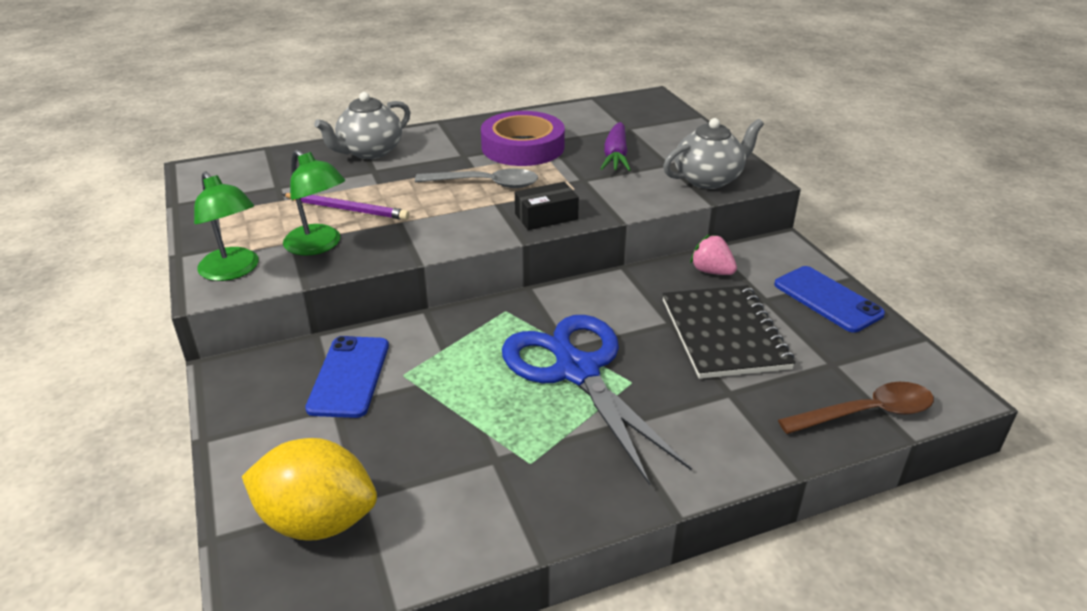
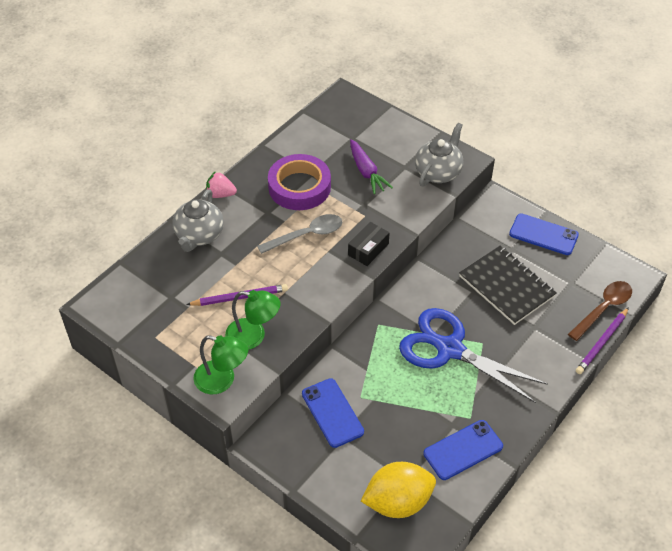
camera: 30 degrees left, 15 degrees up
(480, 498) = (463, 450): none -> blue phone
(711, 271) = (470, 239): pink strawberry -> pink strawberry (220, 194)
(833, 454) = (602, 342): none -> purple pencil

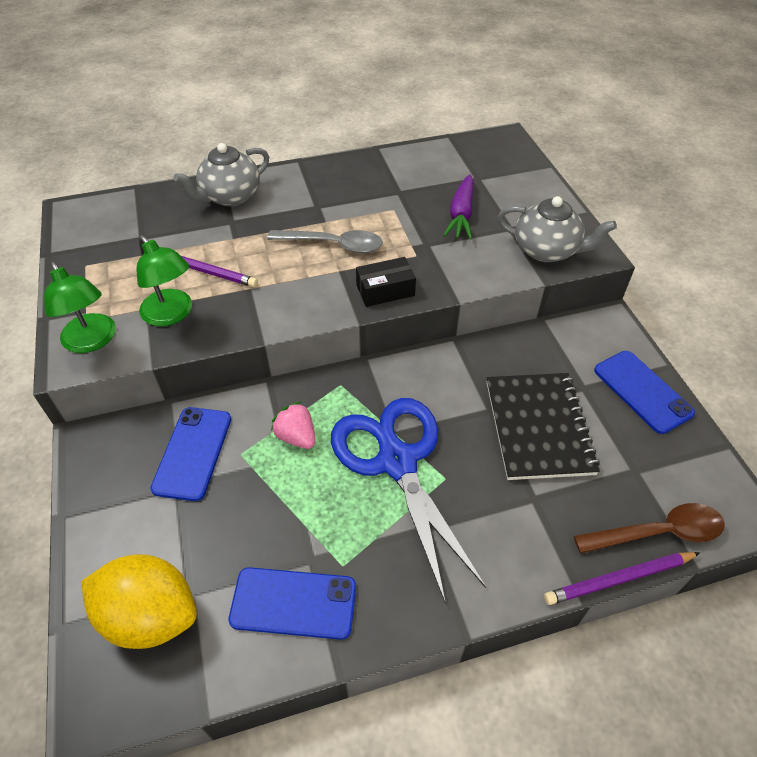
camera: 35 degrees right, 0 degrees up
(220, 194) = (290, 171): pink strawberry -> pink strawberry (296, 436)
(299, 187) = (374, 198): purple tape -> none
(438, 172) = (547, 250): grey teapot -> grey teapot turned 45 degrees clockwise

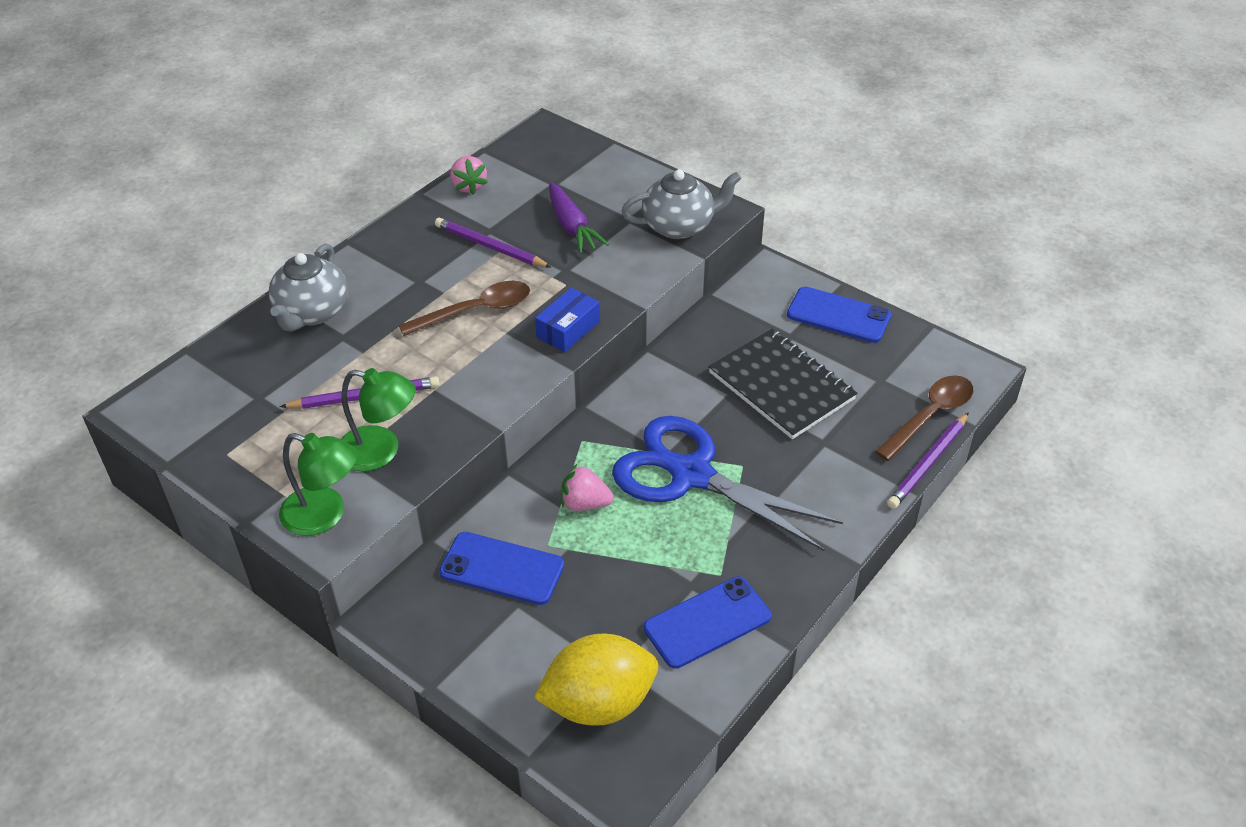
camera: 35 degrees left, 5 degrees down
(192, 453) = (502, 569): blue phone -> blue phone turned 45 degrees counterclockwise
(333, 245) = (475, 311): grey spoon -> brown spoon
(385, 290) = (568, 329): black box -> blue box
(388, 204) = (490, 247): none -> purple pencil
(414, 156) = (469, 186): none -> pink strawberry

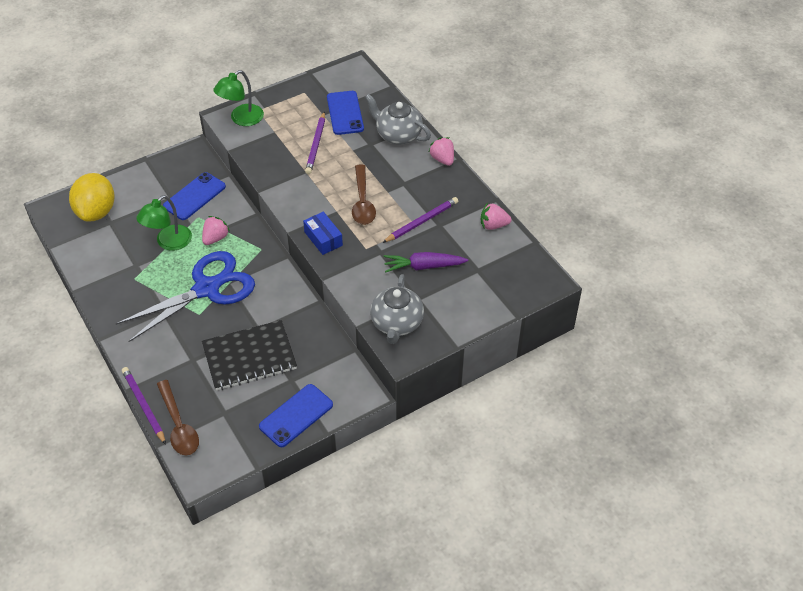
camera: 110 degrees right, 5 degrees up
(354, 256) = (442, 159): none -> pink strawberry
(381, 451) = (272, 144): green lamp -> green lamp (169, 242)
(707, 622) = (110, 264): blue phone -> blue phone (345, 113)

